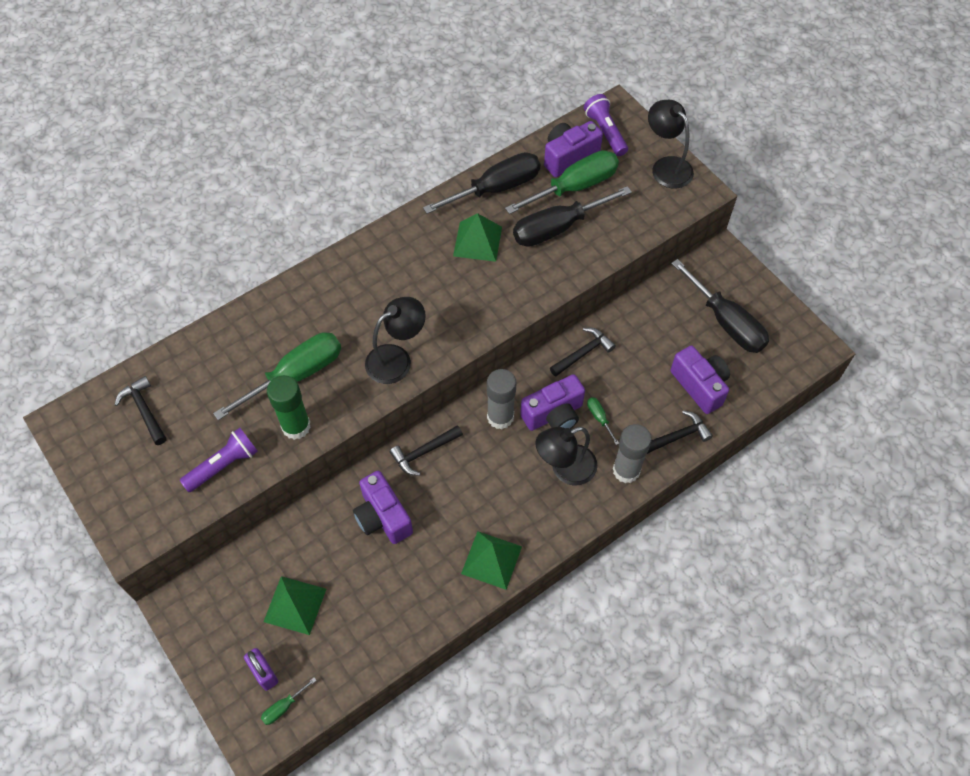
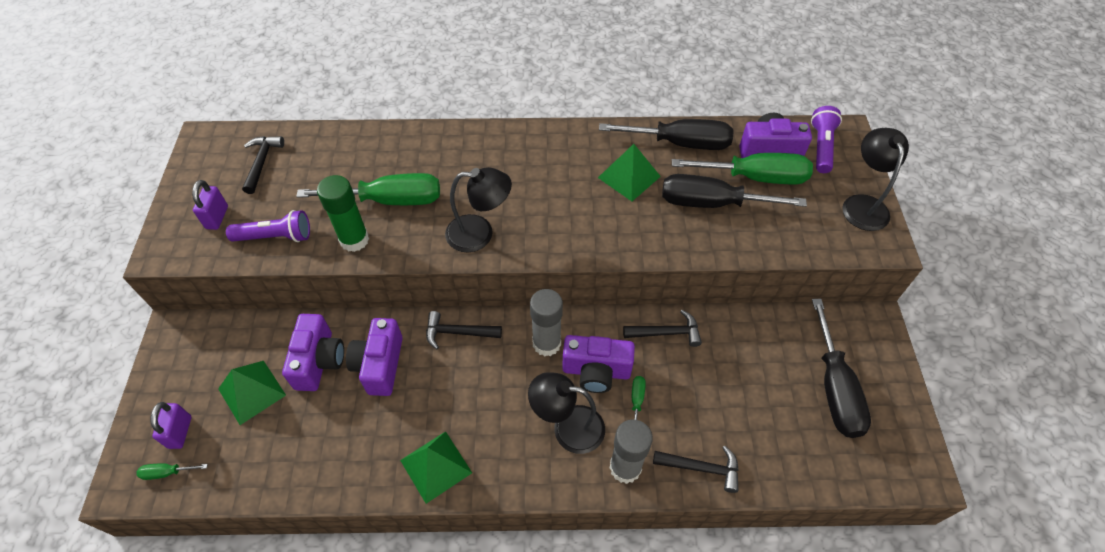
camera: 35 degrees right, 5 degrees down
(152, 481) = (217, 217): none -> purple padlock
(700, 385) = (762, 433): purple camera -> purple camera (319, 361)

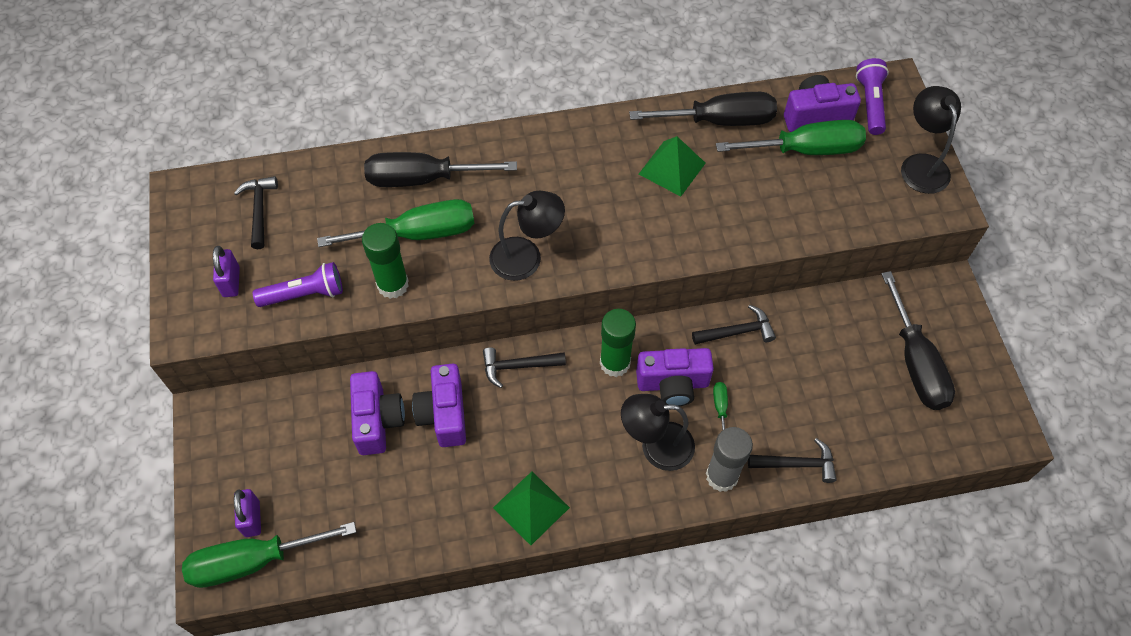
camera: 10 degrees left, 5 degrees up
(167, 472) = (253, 561): green screwdriver -> green screwdriver, size x2.41
(252, 391) = (315, 464): green pyramid -> none
(546, 343) = (615, 363): grey glue stick -> green glue stick
(711, 203) = (765, 186): black screwdriver -> black screwdriver (423, 178)

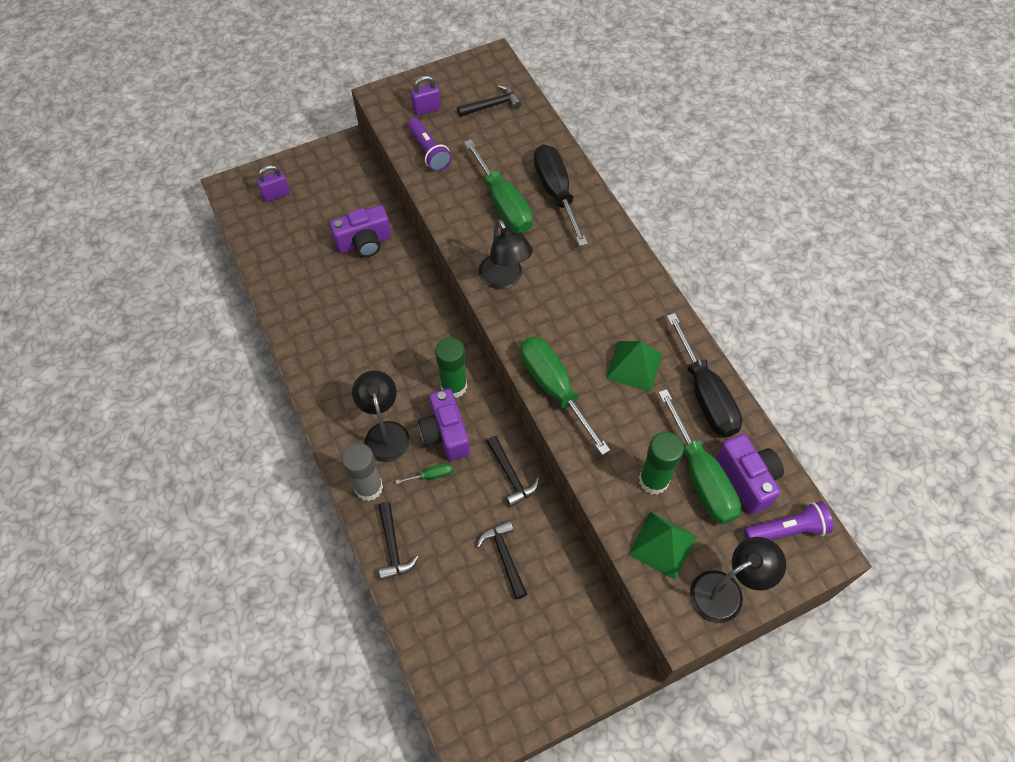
camera: 75 degrees right, 0 degrees up
(253, 561) = (247, 204): green screwdriver -> green screwdriver (554, 388)
(393, 285) = (452, 200): green glue stick -> green glue stick (653, 480)
(444, 414) = (379, 282): purple camera -> none
(518, 366) = (432, 319): black hammer -> black hammer (504, 557)
(531, 507) = (315, 357): green pyramid -> green pyramid (662, 545)
(915, 362) = (523, 641): black screwdriver -> none

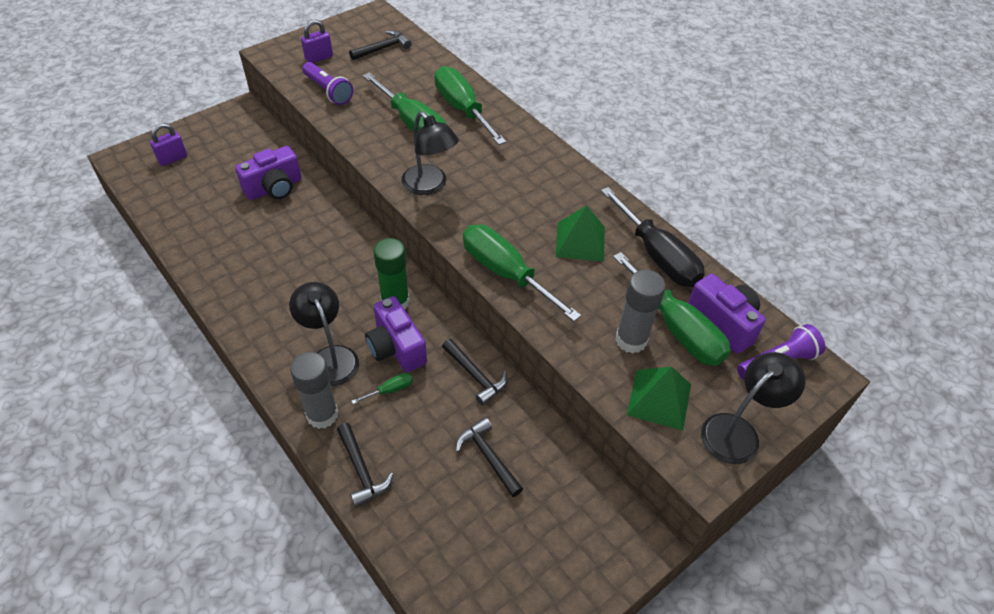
camera: 15 degrees left, 10 degrees down
(556, 192) = (462, 109): black screwdriver -> green screwdriver
(653, 480) = (631, 340): green glue stick -> grey glue stick

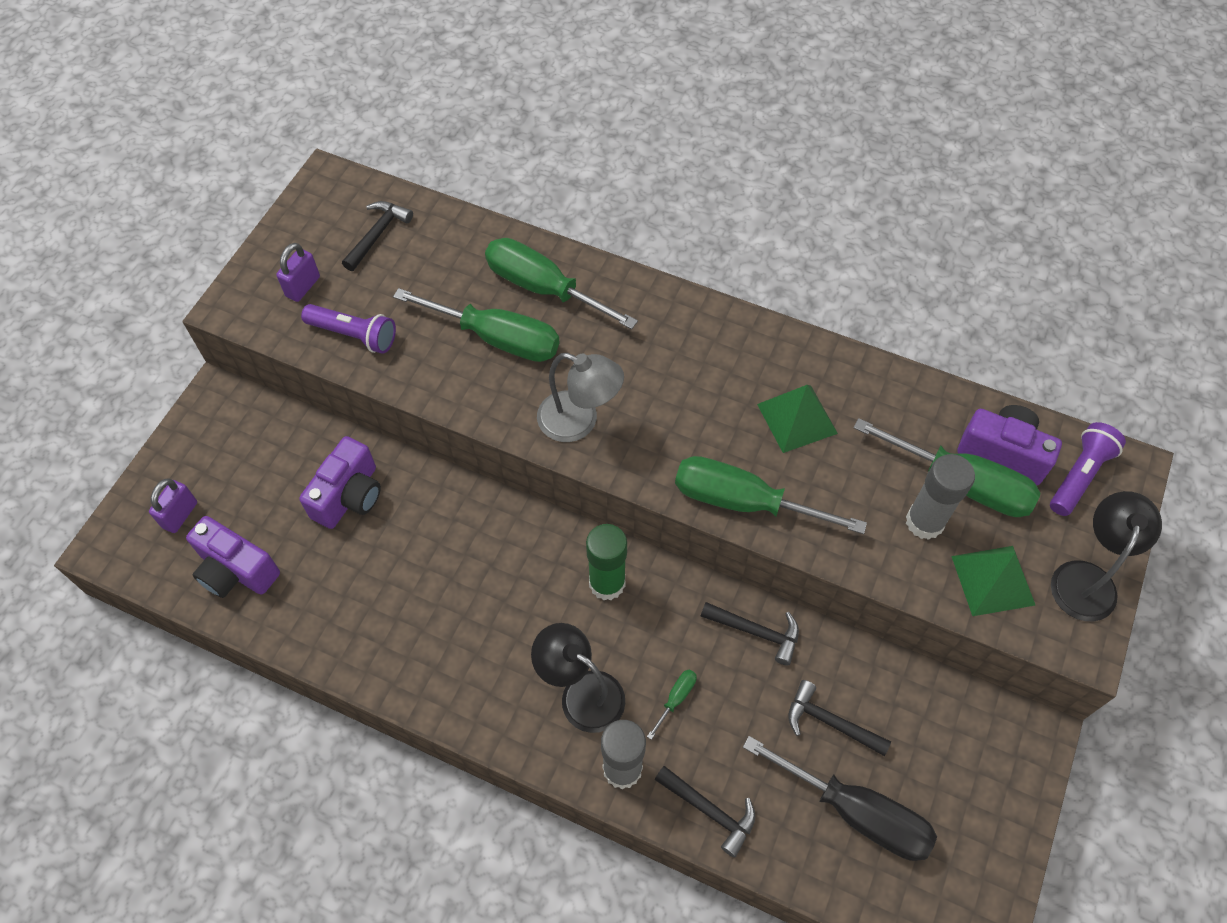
camera: 25 degrees left, 10 degrees up
(396, 348) = (647, 642): purple camera -> purple camera (236, 570)
(430, 186) = (579, 421): black lamp -> grey lamp
(657, 256) = (889, 398): black screwdriver -> black screwdriver (856, 812)

